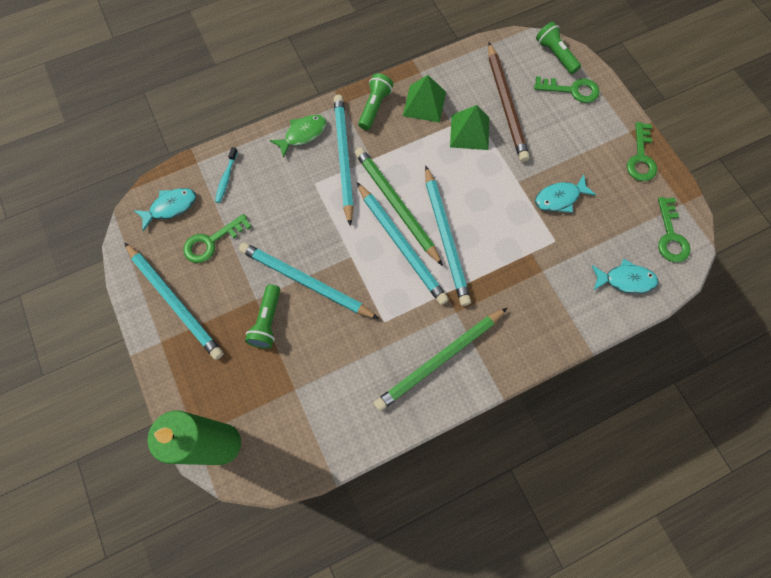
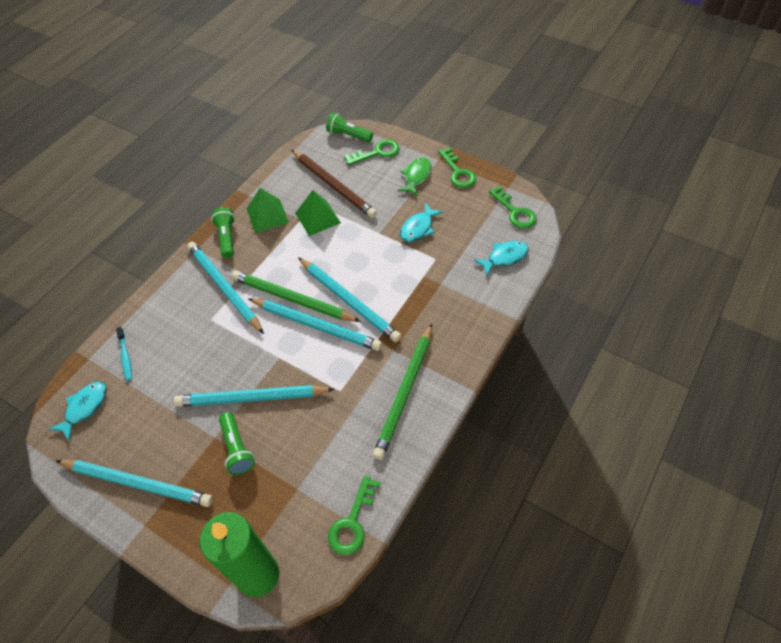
camera: 30 degrees left, 15 degrees down
(211, 242) = (143, 414): green key -> green key (352, 522)
(303, 134) = (176, 288): green fish -> green fish (416, 176)

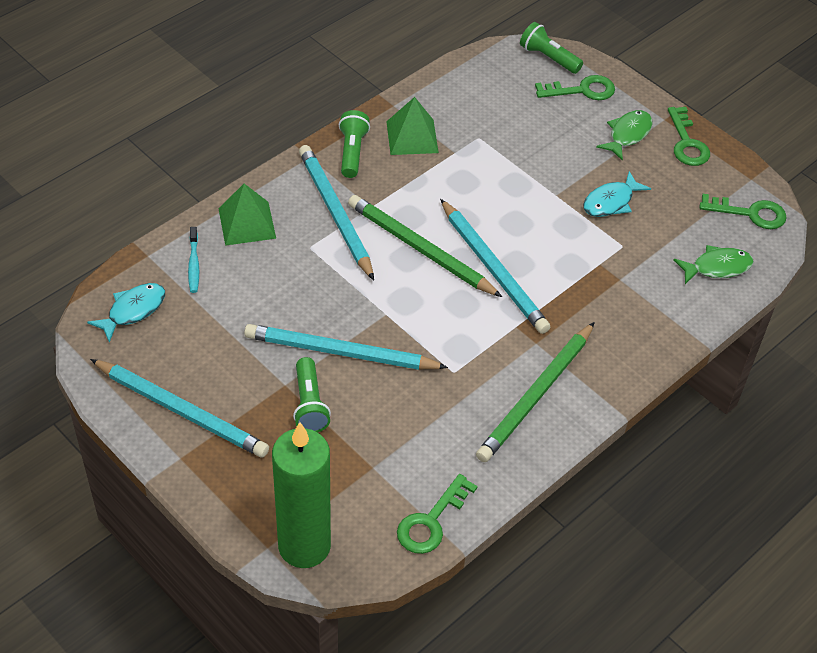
camera: 10 degrees right, 5 degrees down
(316, 325) = (443, 288): turquoise pencil -> none
(317, 218) = (478, 156): green pyramid -> green pyramid (247, 223)
(333, 185) = (511, 119): brown pencil -> none
(504, 257) = (717, 267): turquoise fish -> green fish
(515, 212) = (750, 213): green key -> green key turned 60 degrees counterclockwise

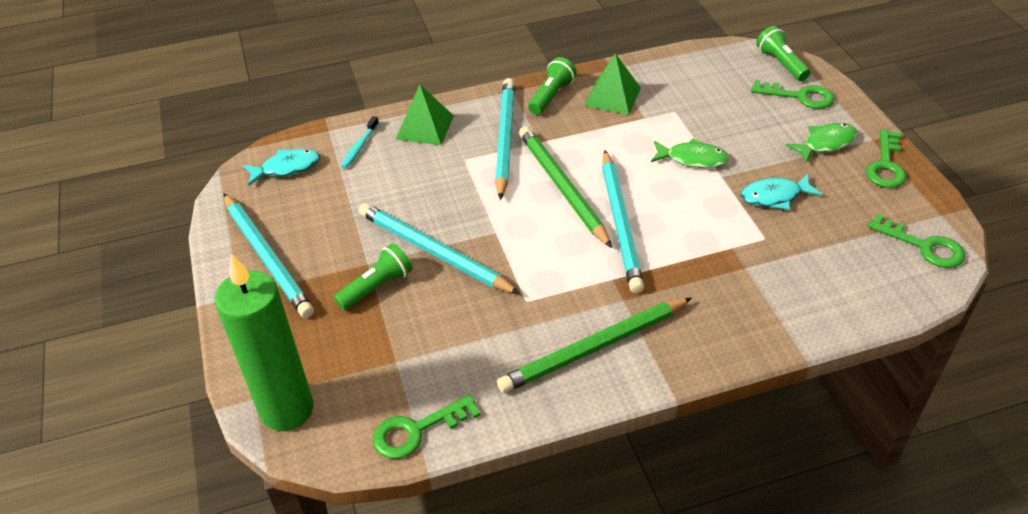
camera: 30 degrees right, 5 degrees down
(309, 404) = (377, 287): green flashlight -> green flashlight turned 150 degrees counterclockwise
(717, 267) = (858, 286): green fish -> green fish (692, 159)

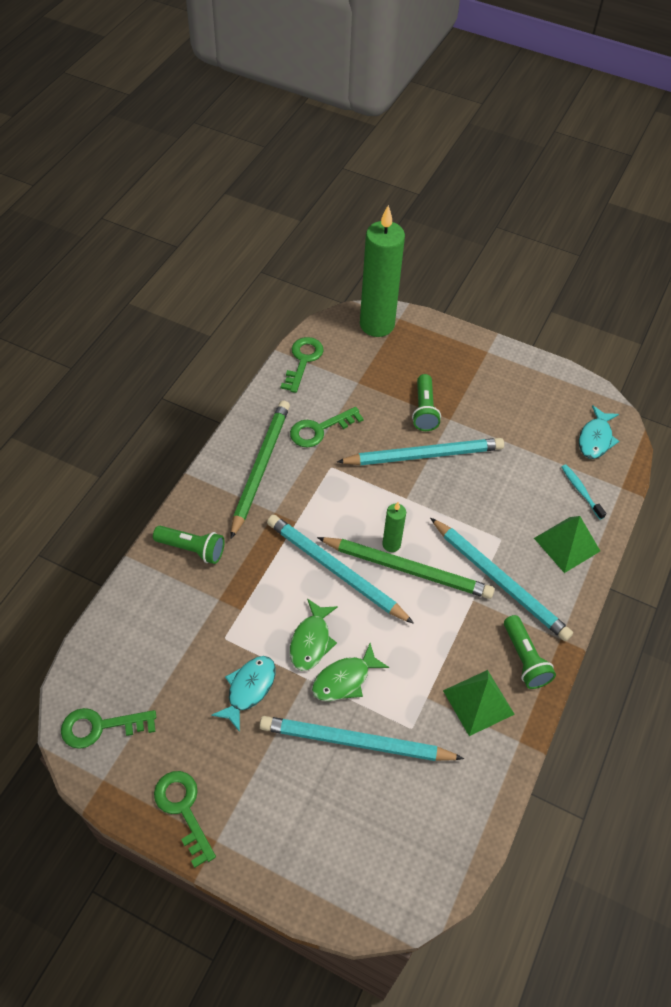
camera: 130 degrees right, 10 degrees up
(267, 257) = (508, 380): turquoise pencil -> turquoise pencil (356, 742)
(552, 210) = (391, 544): none -> green candle
(781, 63) = (382, 897): green flashlight -> green flashlight (192, 549)
(799, 96) = (324, 852): green key -> green key (319, 429)
(825, 143) = (253, 796): green fish -> green fish (311, 641)

